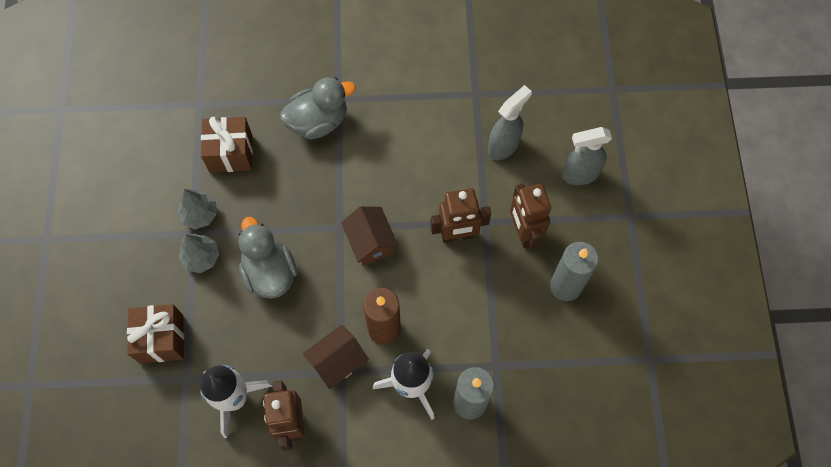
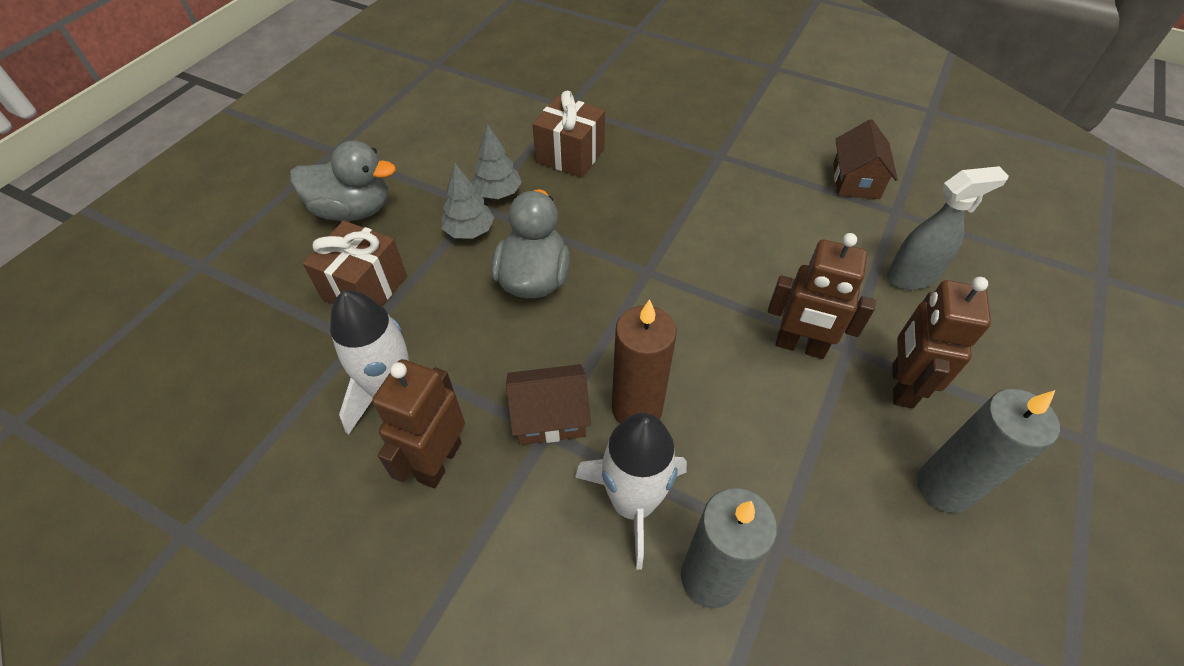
camera: 30 degrees right, 15 degrees down
(318, 121) = (685, 165): grey duck -> grey duck (353, 210)
(370, 242) = (677, 302): brown house -> brown house (856, 181)
(579, 174) = (1018, 353): grey spray bottle -> none

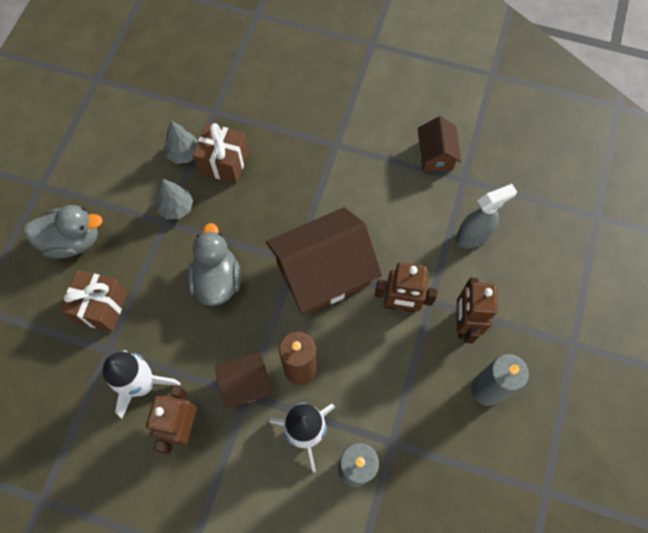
camera: 10 degrees left, 15 degrees up
(469, 231) = (163, 246): grey tree -> grey tree (184, 153)
(687, 291) = (323, 273): none -> brown house

